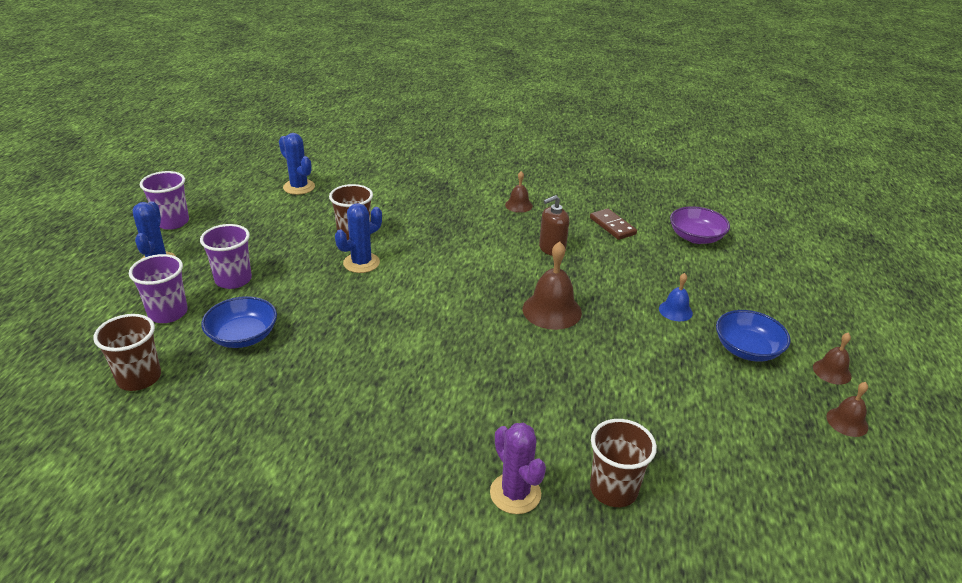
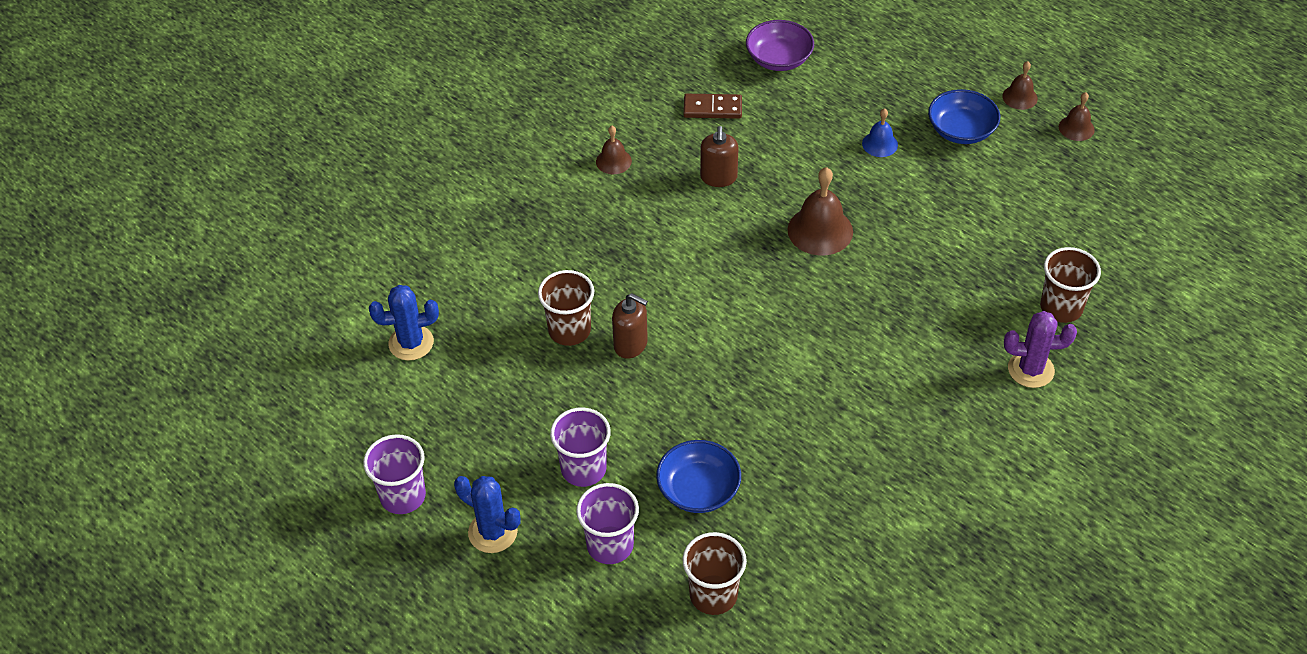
camera: 55 degrees left, 15 degrees up
(361, 263) = (631, 344): blue cactus -> brown soap dispenser

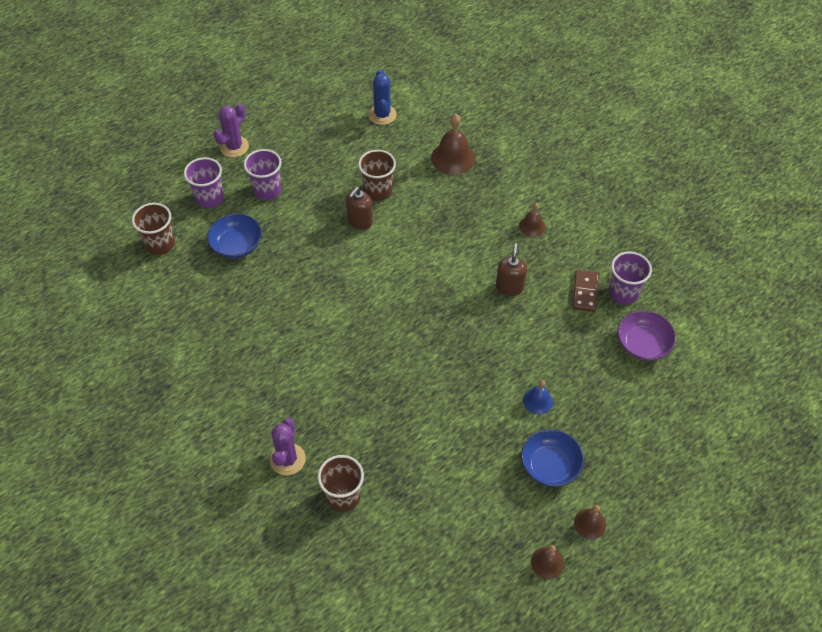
camera: 95 degrees right, 5 degrees up
(403, 496) = (270, 109): purple cup -> purple cup (623, 293)
(493, 532) = (234, 147): blue cactus -> purple cactus
(718, 177) = (509, 287): brown soap dispenser -> brown soap dispenser turned 90 degrees clockwise
(820, 230) = (447, 344): brown bell -> brown bell (453, 158)

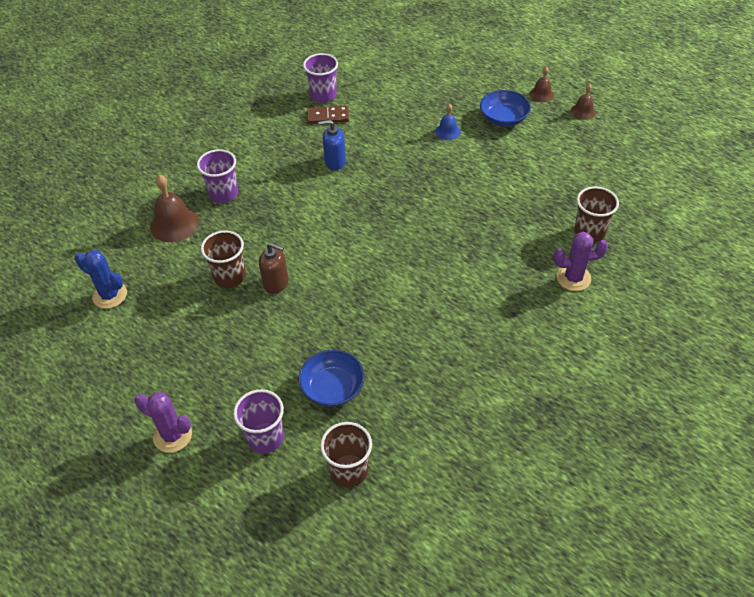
camera: 100 degrees left, 5 degrees down
(267, 190) = (243, 379): purple cup -> purple cup (223, 194)
(382, 115) = (110, 295): blue cactus -> blue cactus turned 45 degrees clockwise
(509, 287) = (335, 162): brown soap dispenser -> blue soap dispenser
(532, 226) = (259, 156): brown bell -> none
(643, 344) = (372, 81): purple bowl -> none

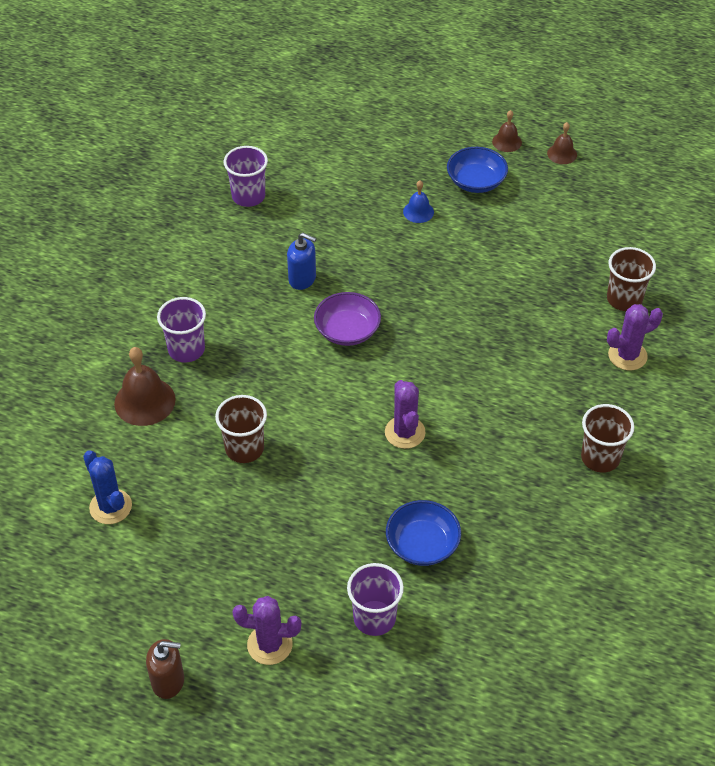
camera: 20 degrees left, 0 degrees up
(110, 295) = (110, 507): blue cactus -> blue cactus turned 45 degrees clockwise
(276, 283) = (303, 443): brown soap dispenser -> brown soap dispenser (168, 681)
(328, 116) = (267, 223): brown domino -> none
(335, 162) = (302, 279): blue soap dispenser -> blue soap dispenser turned 135 degrees counterclockwise
(349, 470) = (480, 627): brown cup -> brown cup (600, 458)
(351, 207) = (347, 331): none -> purple bowl
(360, 295) = (405, 432): none -> purple cactus

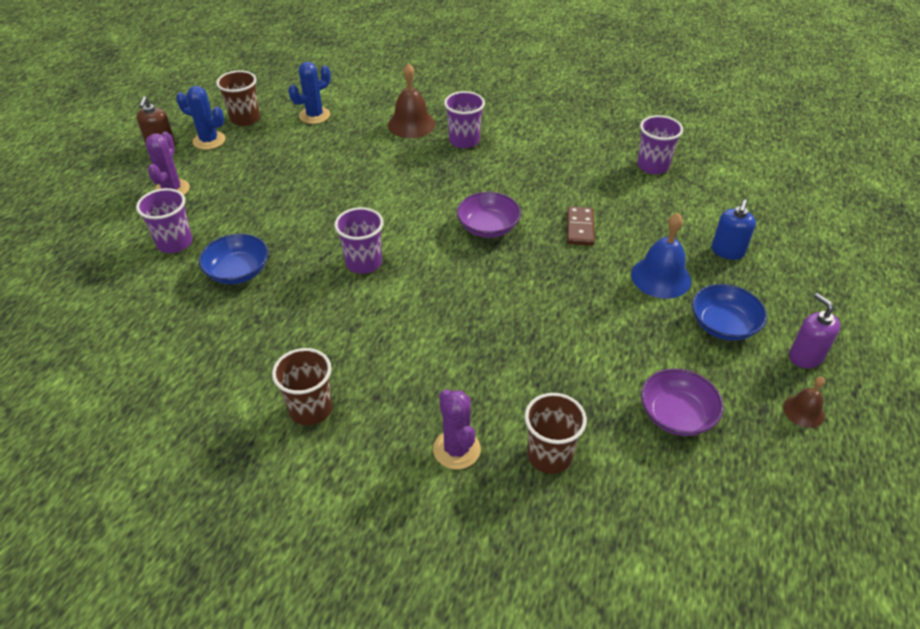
camera: 90 degrees right, 5 degrees down
(159, 623) = (209, 140): none -> blue cactus
(244, 448) = (358, 173): brown cup -> brown cup (245, 119)
(302, 279) = (551, 200): blue soap dispenser -> blue soap dispenser (727, 251)
(348, 260) = (580, 228): none -> brown domino
(405, 432) = (363, 263): purple cactus -> purple cup
(418, 212) = (661, 277): blue bell -> blue bell, size x1.76
(507, 142) = (805, 356): brown bell -> purple soap dispenser
(575, 222) = (676, 415): none -> purple bowl

